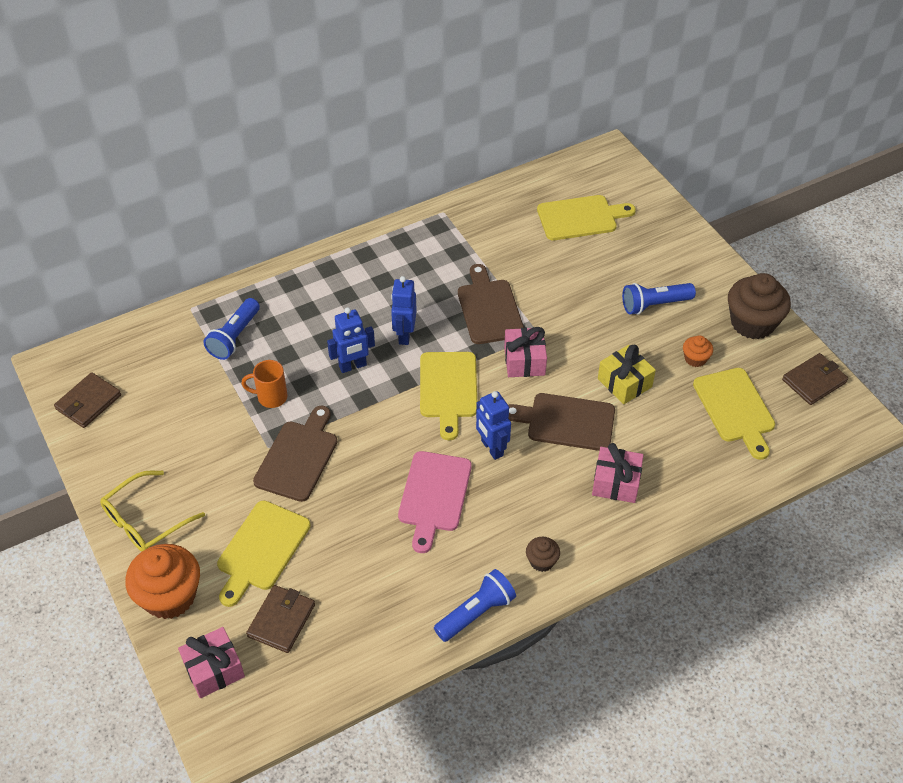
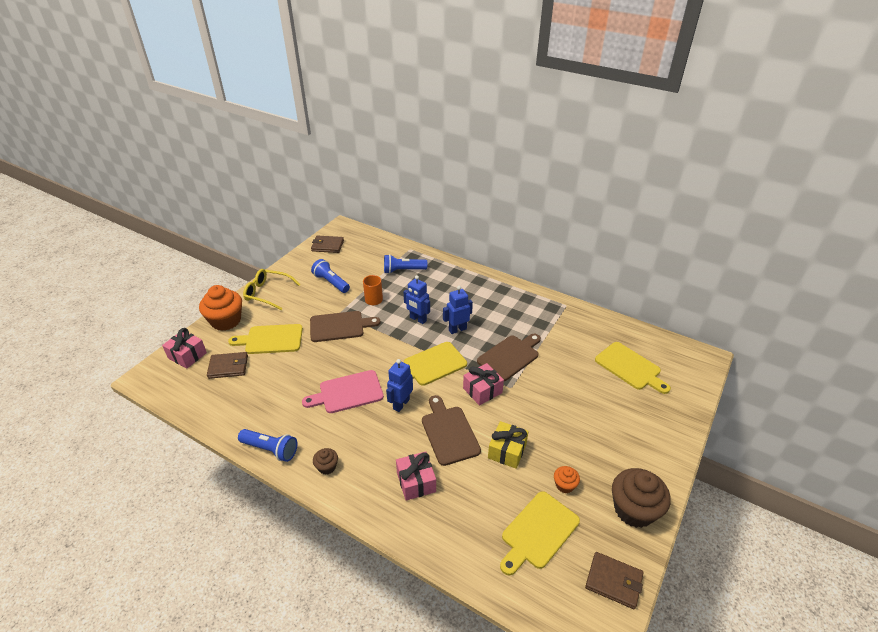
camera: 60 degrees right, 10 degrees down
(654, 305) = (593, 439): blue flashlight -> blue flashlight (331, 282)

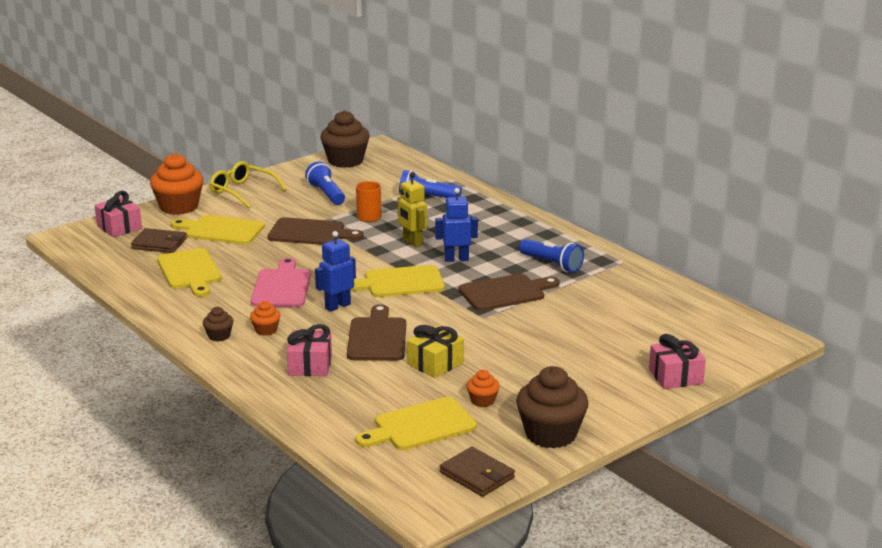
camera: 20 degrees right, 15 degrees down
(270, 449) = (166, 312): blue flashlight -> blue flashlight (552, 264)
(327, 246) = (345, 161): brown wallet -> brown cupcake
(348, 392) = (281, 287): pink cutting board -> pink cutting board turned 90 degrees clockwise
(361, 448) = (266, 330): none -> orange cupcake
(418, 319) = (412, 242): blue robot -> yellow robot
(482, 390) = (445, 313): pink gift -> pink gift (675, 376)
(630, 367) = (659, 328): yellow cutting board -> yellow cutting board (190, 271)

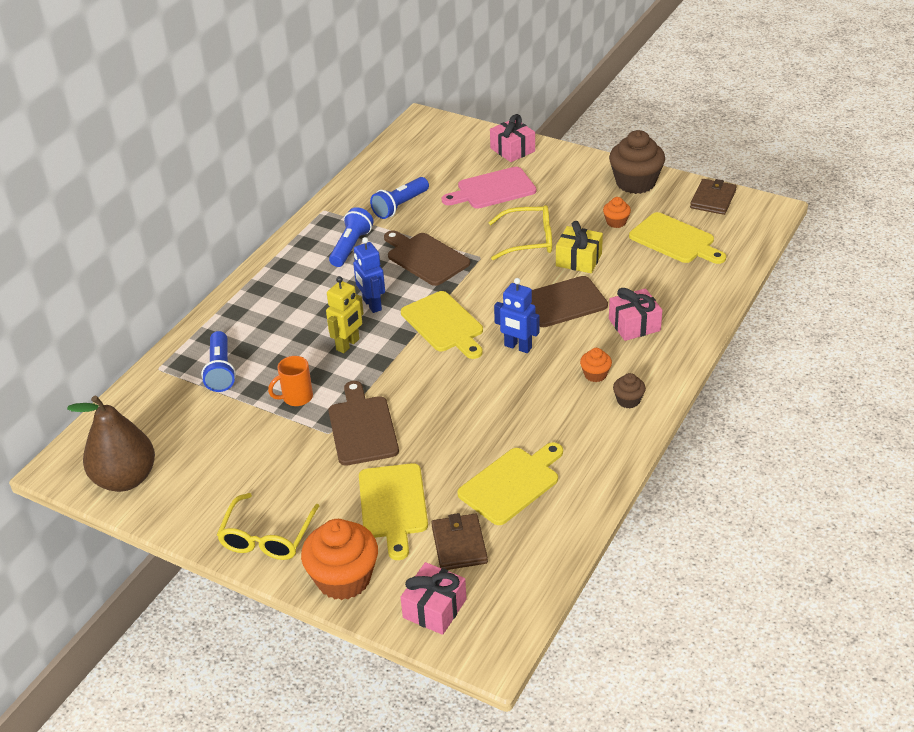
camera: 110 degrees left, 15 degrees up
(281, 287) = (502, 399): pink cutting board -> pink cutting board (493, 189)
(326, 194) = (244, 455): blue flashlight -> blue flashlight (400, 206)
(345, 161) = (125, 479): brown cupcake -> brown pear
(491, 346) = (528, 240): none -> yellow glasses

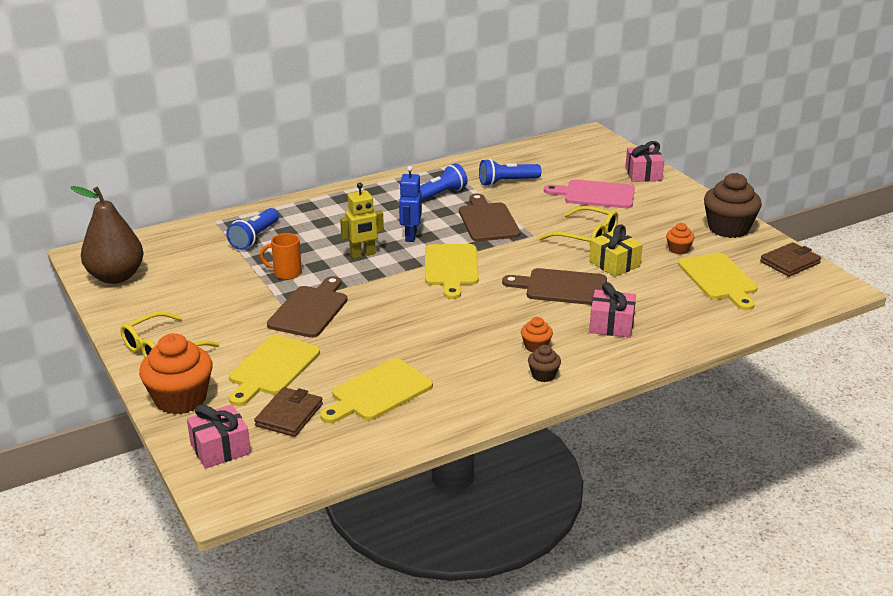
camera: 30 degrees right, 10 degrees down
(511, 483) = (378, 392): yellow cutting board -> yellow cutting board turned 150 degrees clockwise
(518, 347) = (492, 304): blue robot -> none

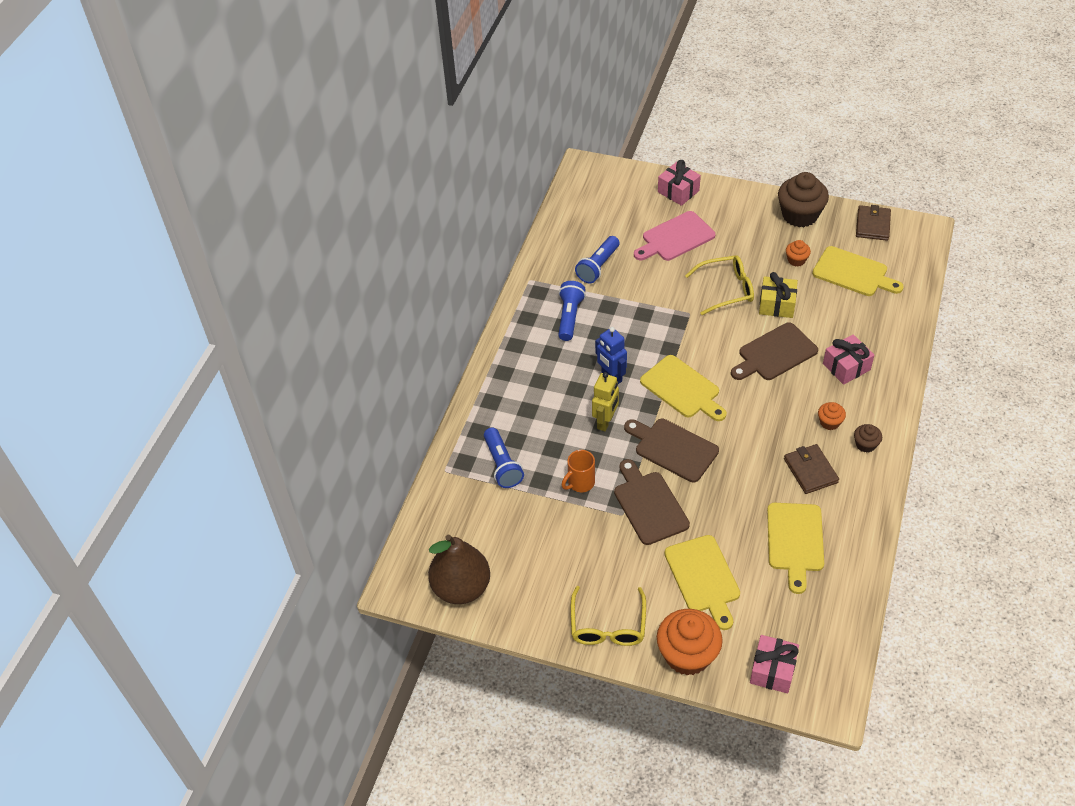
camera: 40 degrees left, 20 degrees up
(289, 415) = (772, 607): brown wallet -> brown wallet (810, 471)
(487, 221) = (641, 320): brown cutting board -> brown cutting board (673, 449)

